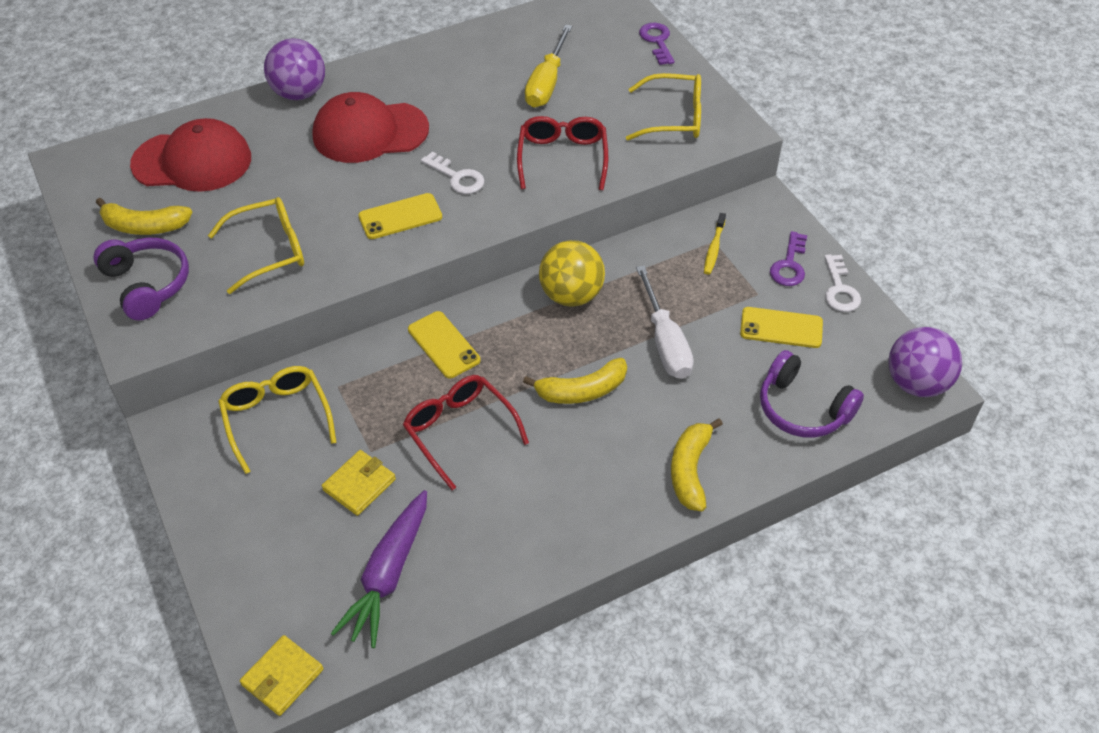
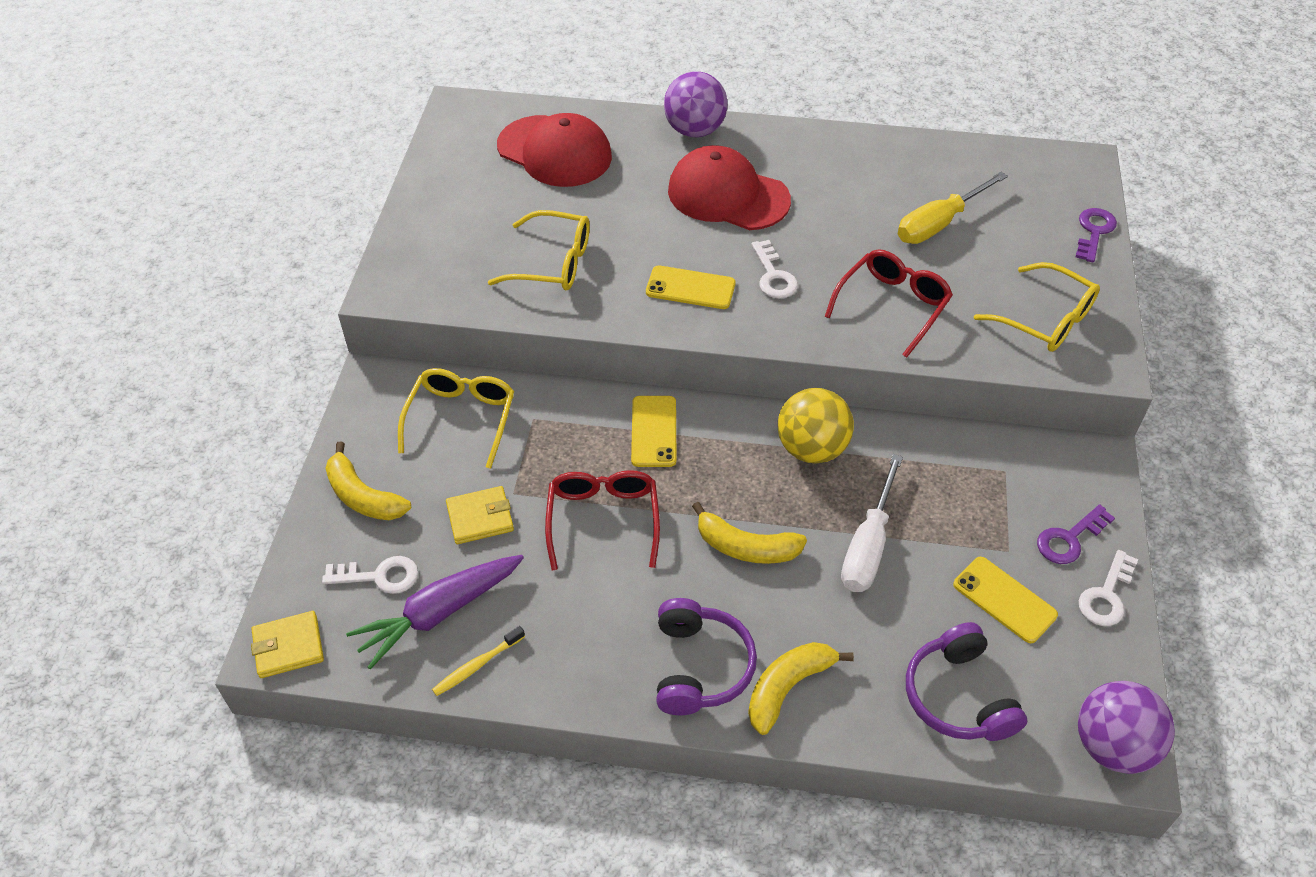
camera: 35 degrees right, 0 degrees up
(145, 226) = (471, 191): yellow banana -> yellow banana (363, 496)
(147, 285) = (433, 243): purple headphones -> purple headphones (700, 667)
(313, 577) = (379, 576): none -> white key
(714, 248) = (999, 478): yellow toothbrush -> yellow toothbrush (477, 665)

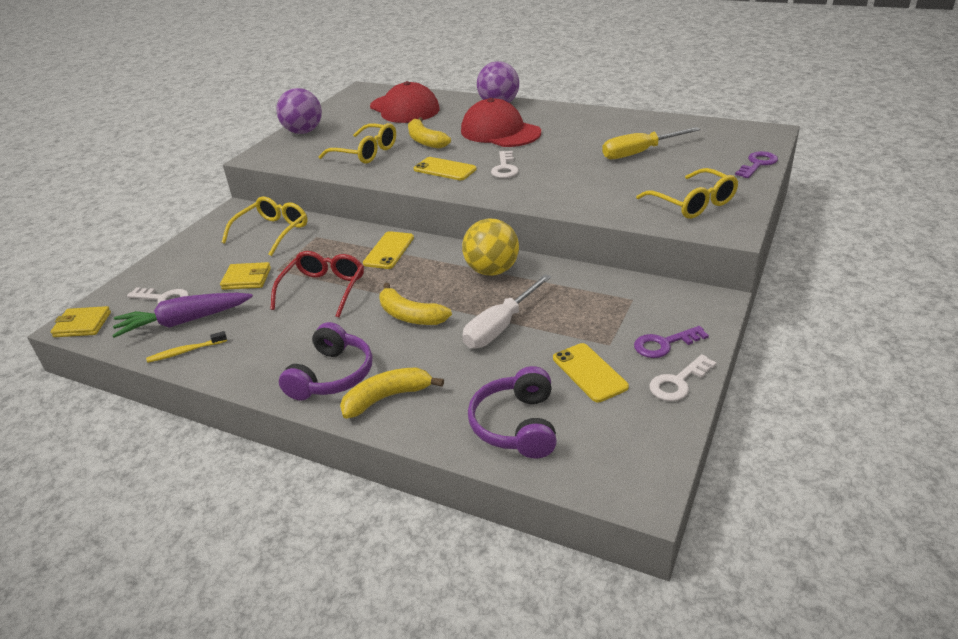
camera: 20 degrees right, 15 degrees down
(363, 496) = (186, 260): yellow banana -> yellow banana (425, 141)
(892, 306) = (579, 188): red glasses -> none
(1112, 746) = (632, 481): purple ball -> purple ball (303, 132)

